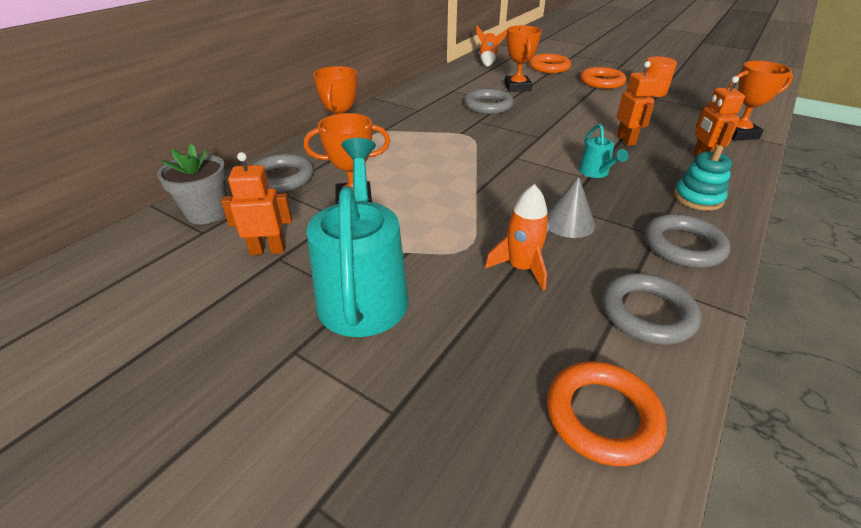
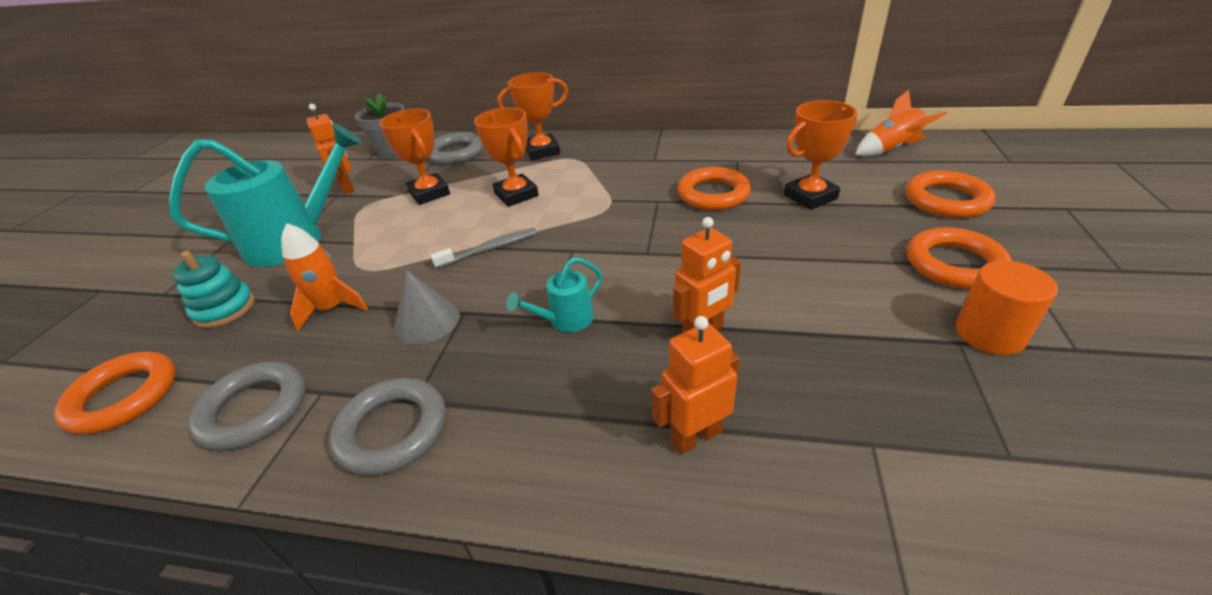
camera: 70 degrees right, 0 degrees up
(487, 185) = (489, 249): none -> grey toothbrush
(488, 106) = (713, 194): grey ring -> orange ring
(698, 198) = (536, 438): turquoise stacking toy -> turquoise stacking toy (224, 309)
(738, 134) = (885, 494): orange trophy -> orange trophy (516, 195)

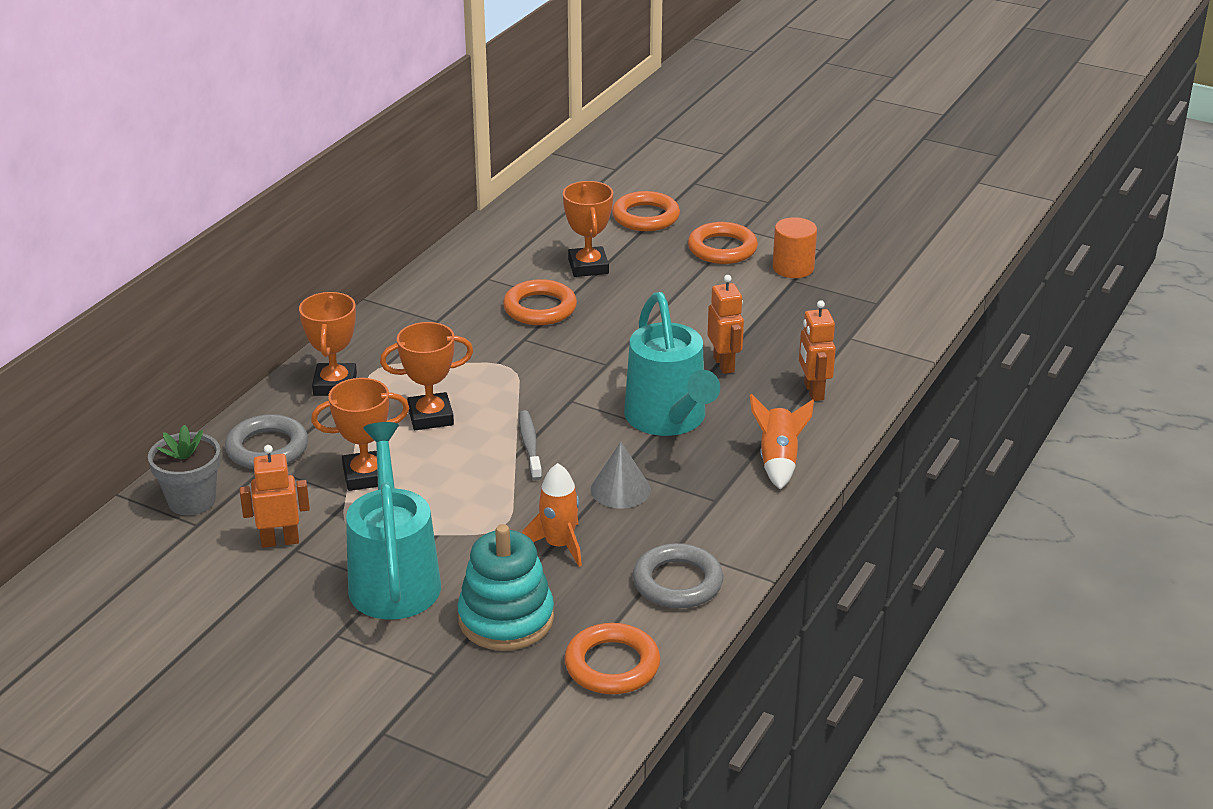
camera: 75 degrees left, 5 degrees down
(224, 309) = (506, 619): turquoise stacking toy -> turquoise stacking toy, size x1.53
(392, 430) = (740, 511): grey ring -> none
(565, 321) = (669, 420): turquoise watering can -> turquoise watering can, size x2.18
(891, 150) = (547, 204): orange rocket -> orange rocket (778, 461)

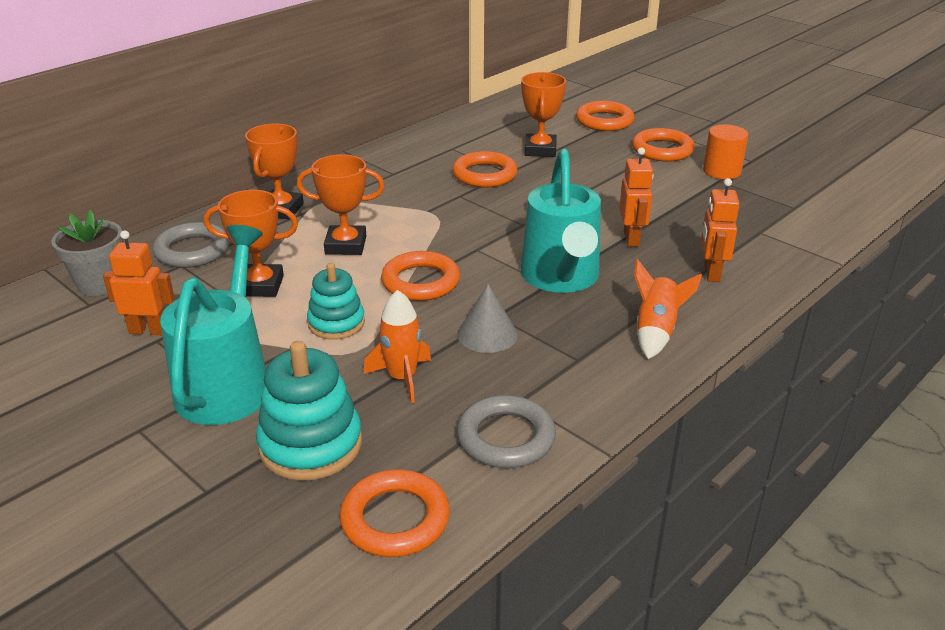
camera: 15 degrees right, 0 degrees up
(467, 502) = (336, 323): none -> turquoise stacking toy
(530, 445) = (420, 282): grey toothbrush -> orange ring

